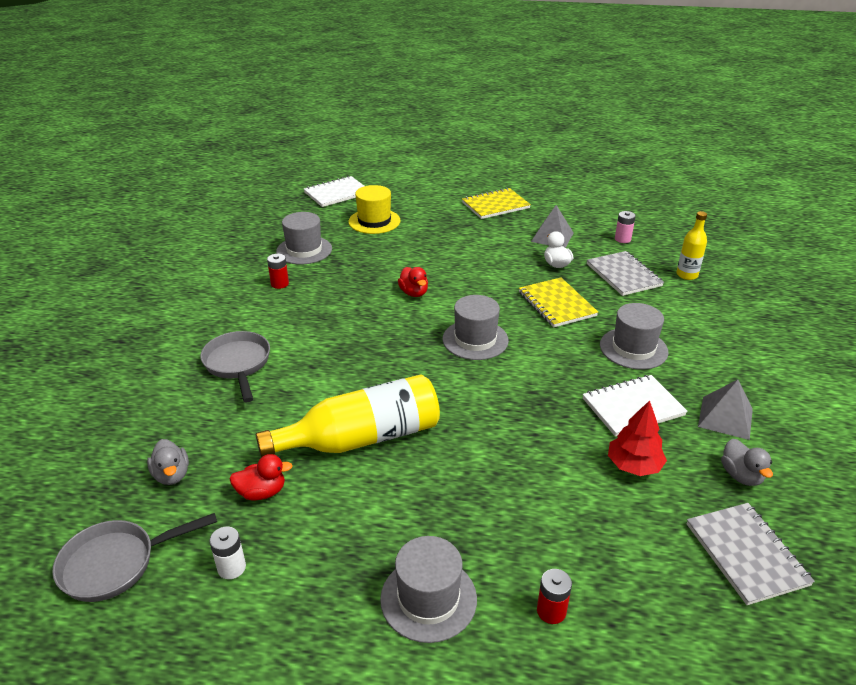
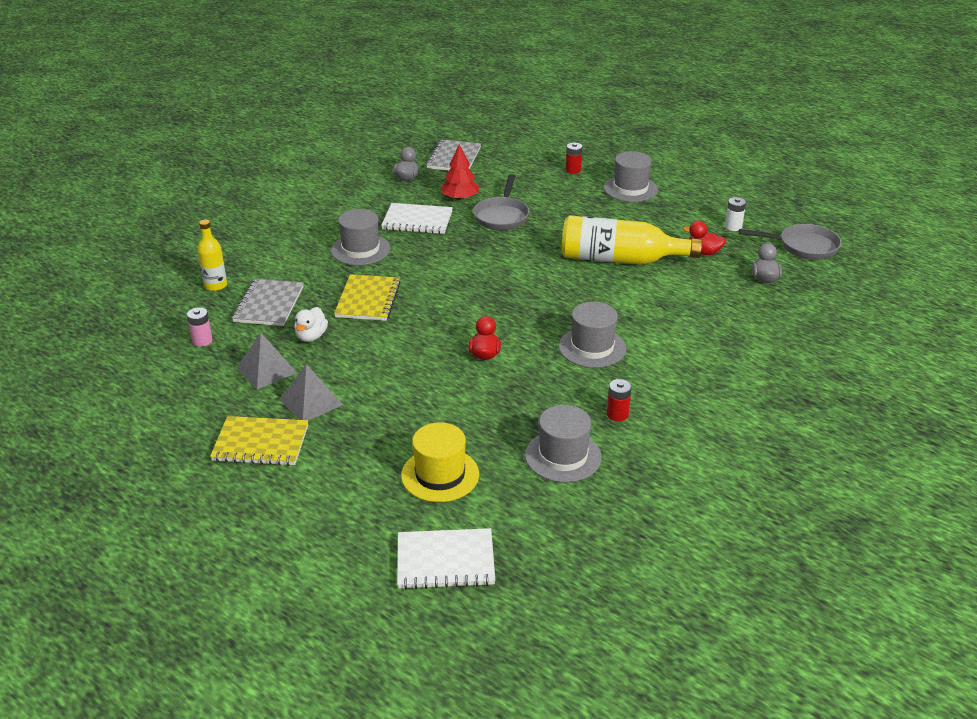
camera: 150 degrees left, 0 degrees up
(238, 364) = (694, 340): grey pan -> grey pan (502, 216)
(475, 340) = (474, 294): grey hat -> grey hat (592, 347)
(725, 417) = (368, 199): grey pyramid -> grey pyramid (311, 402)

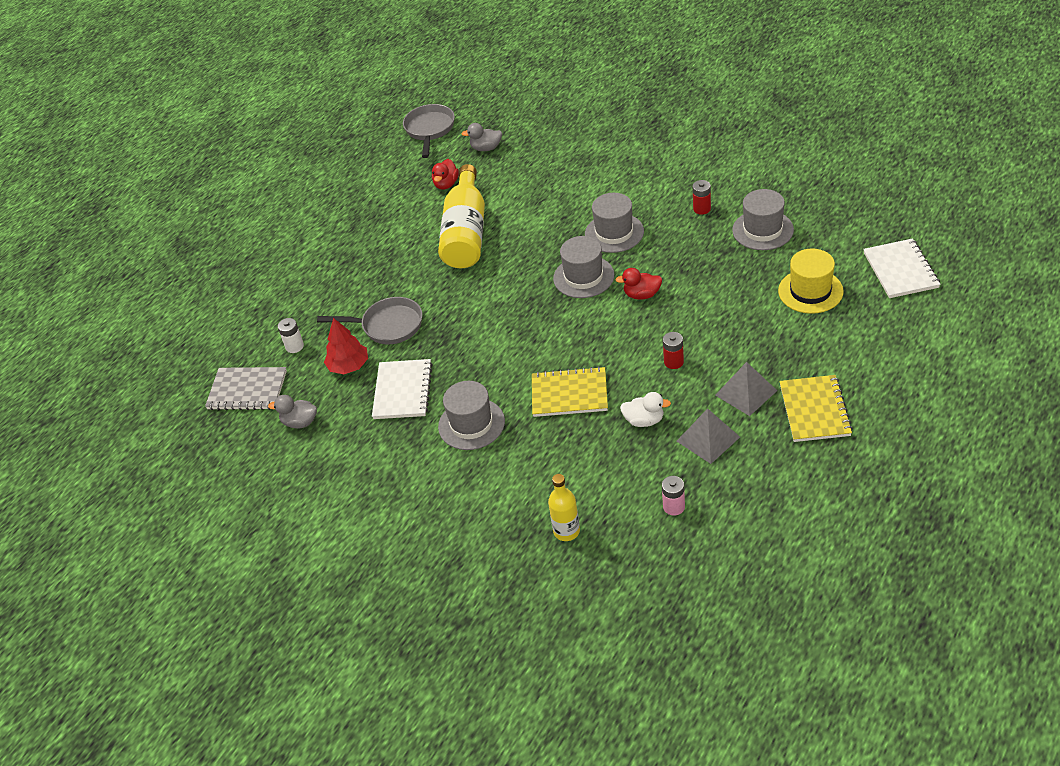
camera: 90 degrees left, 10 degrees up
(269, 304) = (594, 471): grey notebook -> none
(573, 170) = (280, 287): red battery -> red battery (673, 362)
(630, 189) = (324, 241): grey hat -> grey hat (583, 277)
(733, 227) = (397, 170): white battery -> white battery (294, 346)

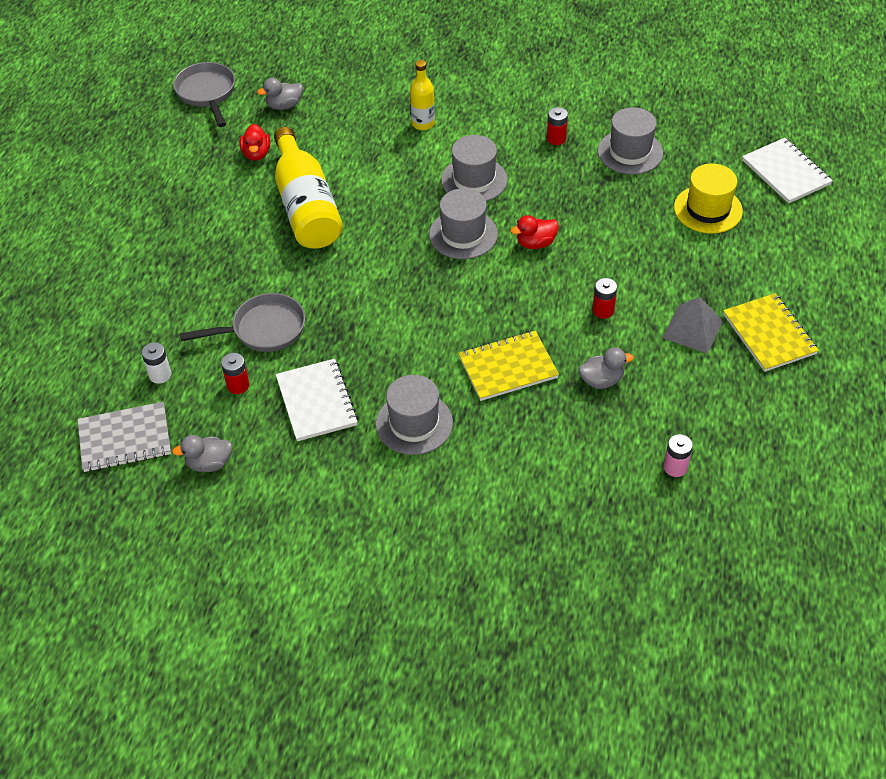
camera: 25 degrees left, 5 degrees up
(349, 366) = (238, 385): red tree -> red battery
(566, 531) = (575, 520): yellow bottle -> yellow bottle (423, 124)
(644, 420) = (601, 380): white duck -> grey duck
(708, 439) = (677, 386): grey pyramid -> none

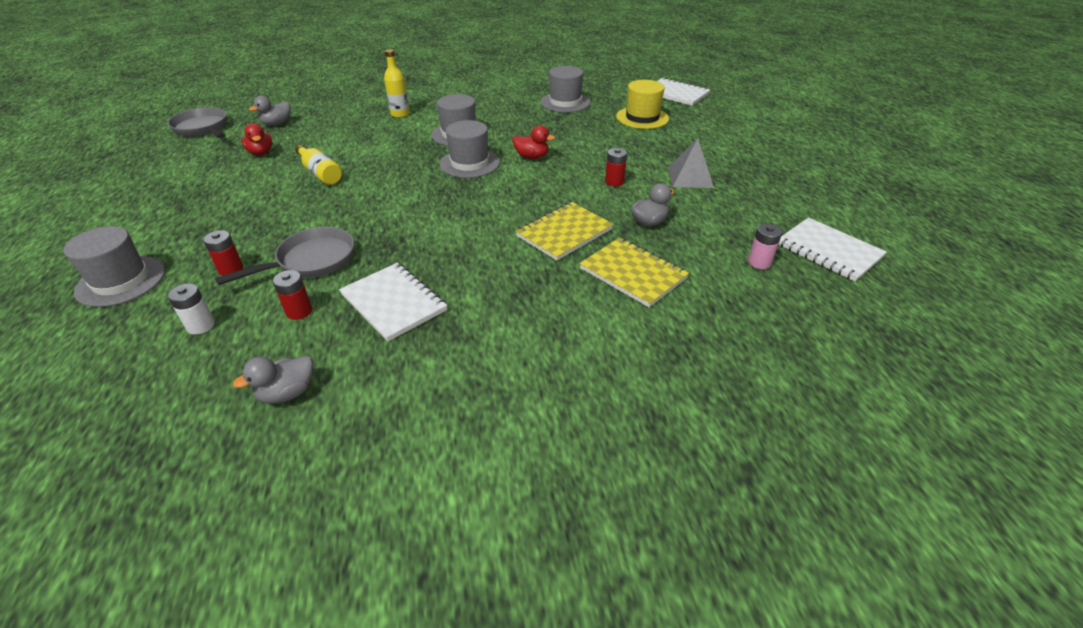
camera: 25 degrees left, 10 degrees down
(125, 439) = (166, 399): grey notebook -> none
(306, 206) = (320, 173): yellow bottle -> yellow bottle, size x0.52
(414, 423) = (504, 293): grey hat -> grey hat (121, 281)
(535, 243) = (532, 157): red duck -> red duck turned 120 degrees counterclockwise
(556, 139) = (507, 105): red battery -> red battery (231, 269)
(759, 477) = (828, 251): none -> white notebook
(769, 334) = (746, 168): yellow notebook -> yellow notebook (633, 273)

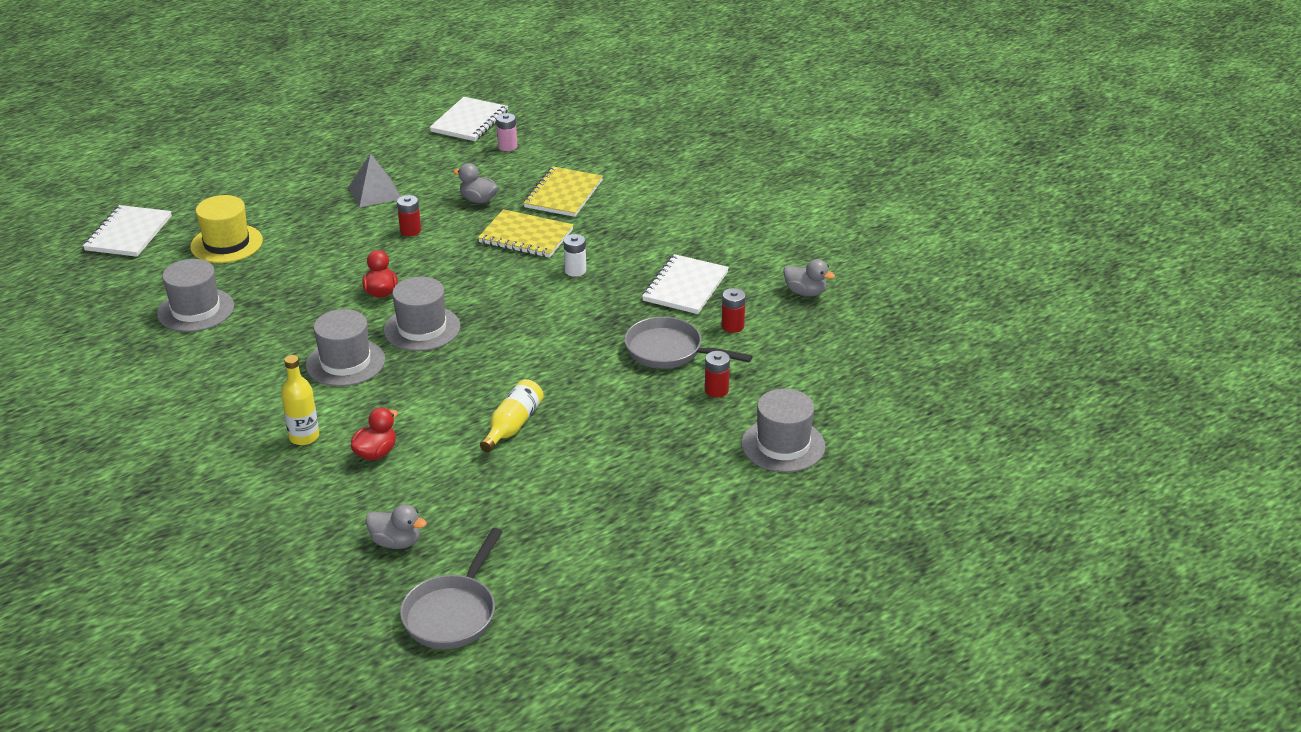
camera: 115 degrees left, 5 degrees down
(201, 325) = (788, 365): white battery -> white battery (575, 270)
(261, 152) = (491, 505): red duck -> red duck (376, 453)

